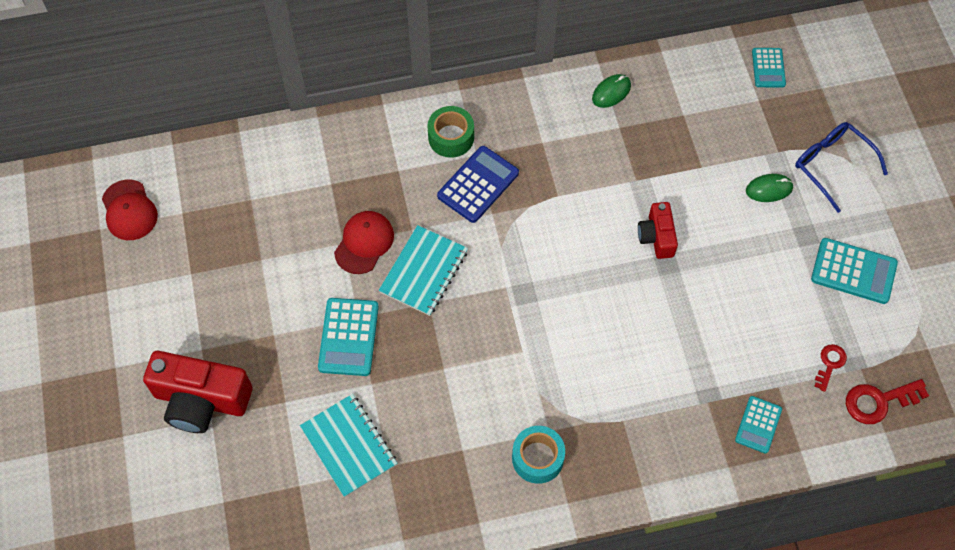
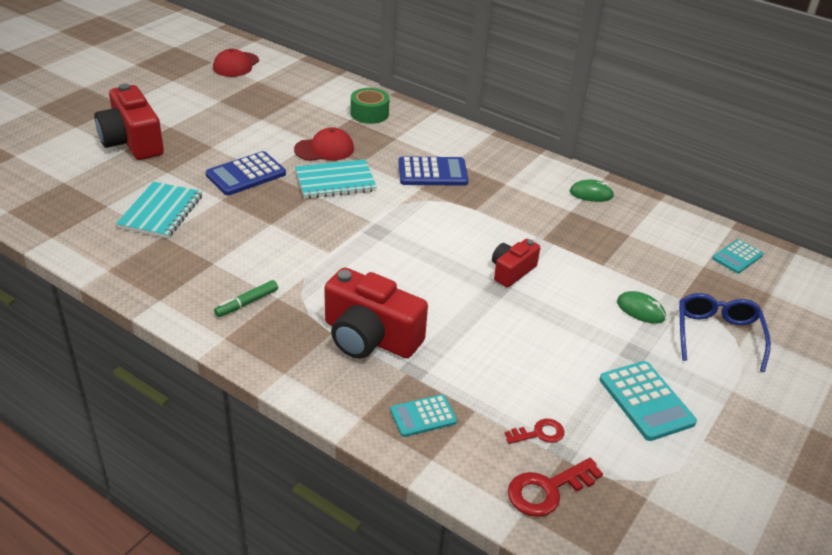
camera: 45 degrees right, 25 degrees down
(348, 337) = (246, 174): turquoise calculator -> blue calculator
(451, 137) = (451, 146): green tape -> green tape (369, 113)
(537, 458) = (247, 303): turquoise tape -> green marker
(650, 398) = (370, 337): none -> red camera
(878, 401) = (547, 490): red key -> red key turned 60 degrees counterclockwise

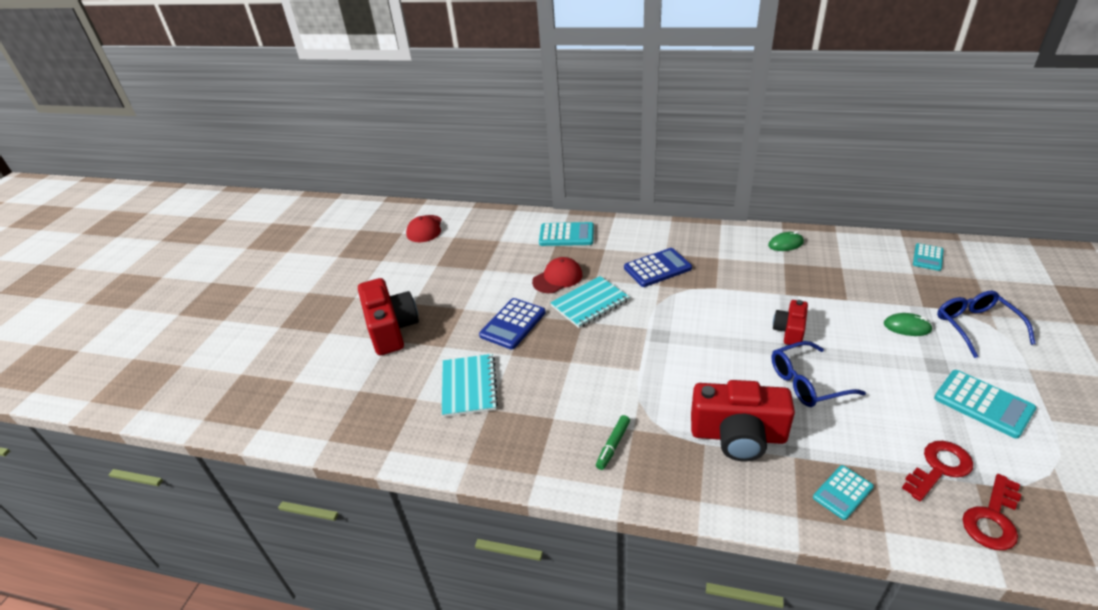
camera: 15 degrees left, 0 degrees up
(132, 142) = (391, 329): red camera -> red camera turned 150 degrees counterclockwise
(369, 113) = (566, 235): green tape -> turquoise calculator
(483, 320) = (807, 382): none -> blue glasses
(539, 433) = (939, 468): red key -> red key, size x1.60

